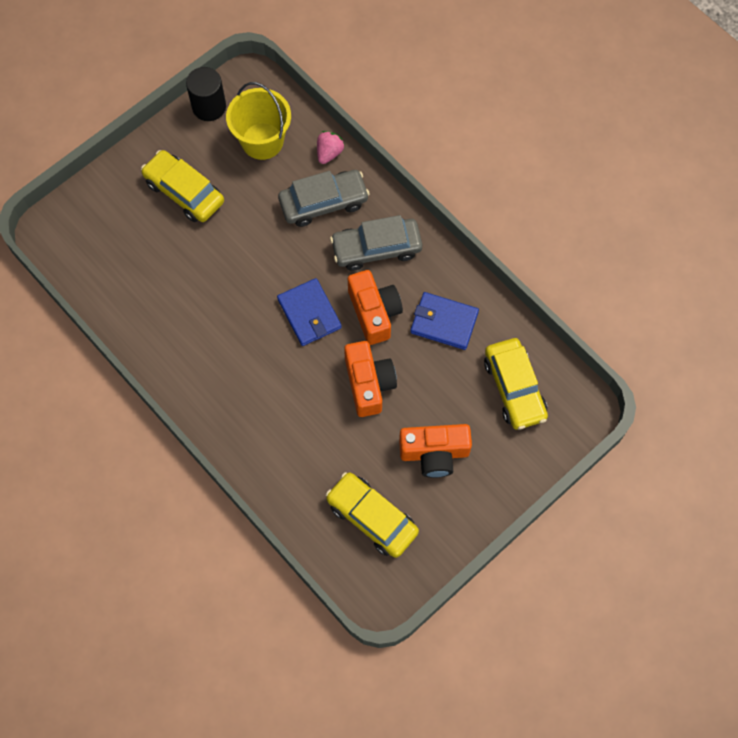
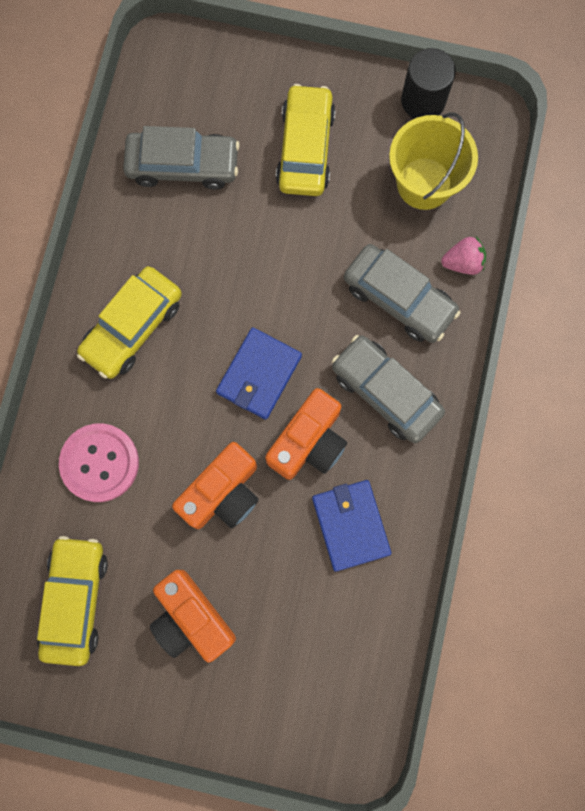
camera: 55 degrees right, 10 degrees up
(136, 270) = (183, 165): none -> grey car
(293, 446) = (99, 463): none -> pink button
(514, 388) = (327, 656): yellow car -> yellow car (132, 327)

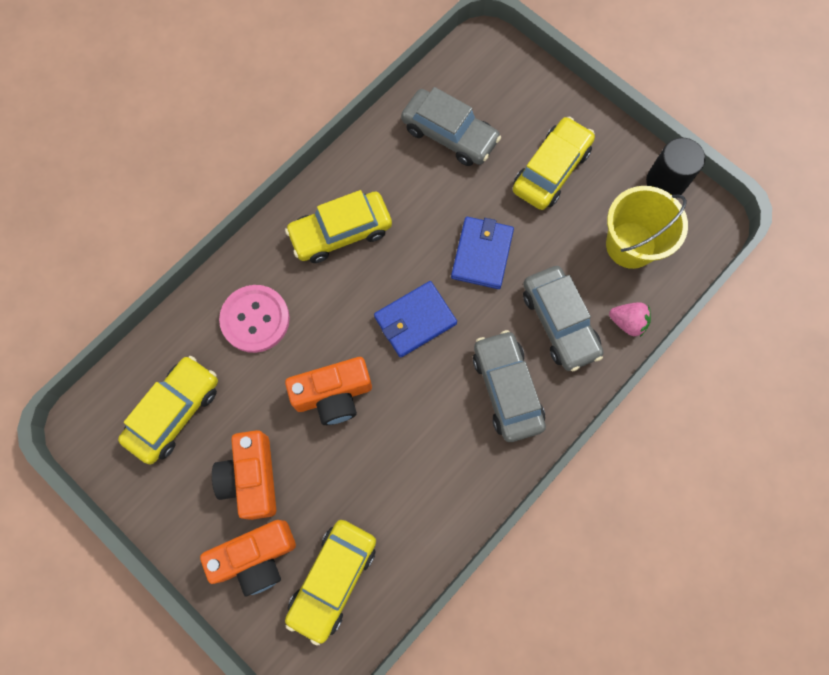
camera: 30 degrees right, 5 degrees down
(309, 442) = (423, 393): orange camera -> orange camera (256, 557)
(326, 666) = (333, 579): none -> yellow car
(350, 525) = (418, 478): blue wallet -> blue wallet (482, 254)

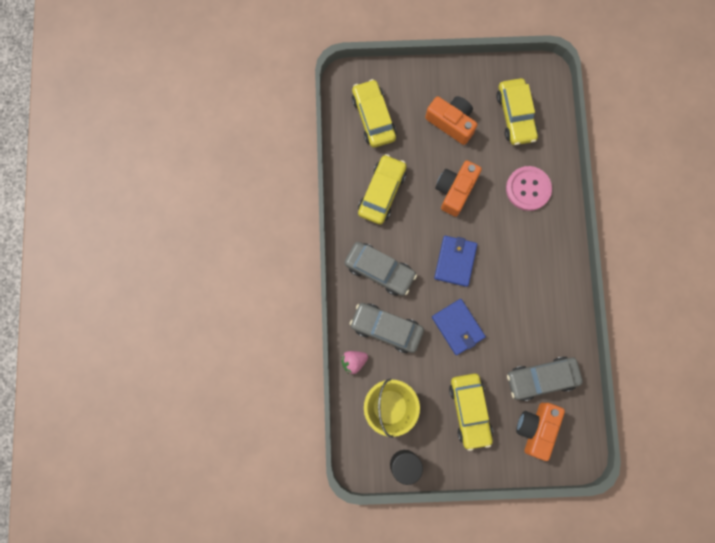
camera: 135 degrees right, 5 degrees up
(256, 557) = (414, 95): orange camera -> orange camera (536, 428)
(340, 232) = (537, 270): yellow car -> yellow car (382, 192)

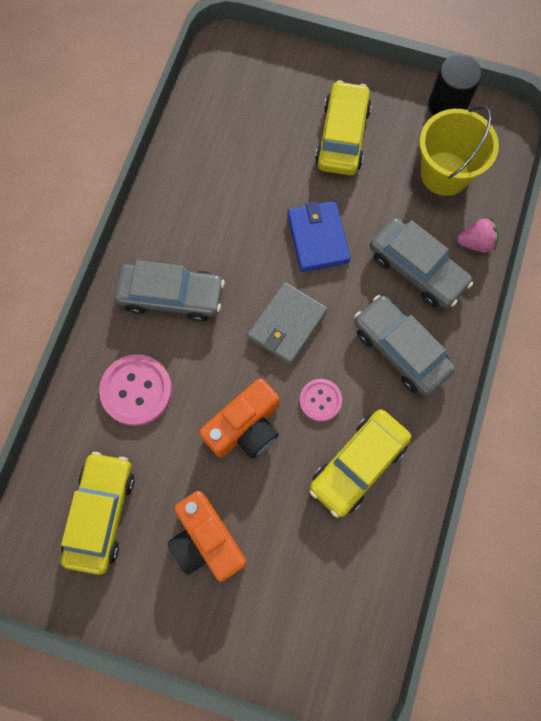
camera: 160 degrees left, 5 degrees down
(373, 117) = (329, 597): yellow car -> none
(417, 222) = (320, 400): none -> pink button
(455, 261) = (287, 324): blue wallet -> grey wallet
(536, 428) = (267, 91): orange camera -> none
(541, 378) = (235, 142): grey car -> grey car (171, 296)

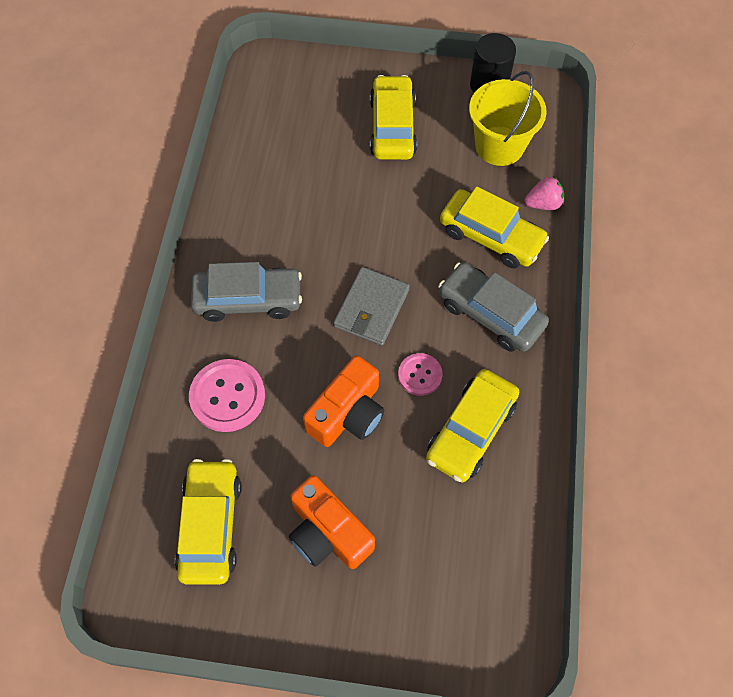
camera: 10 degrees left, 10 degrees down
(318, 238) = (386, 222): blue wallet -> none
(417, 269) = (491, 236): grey car -> yellow car

